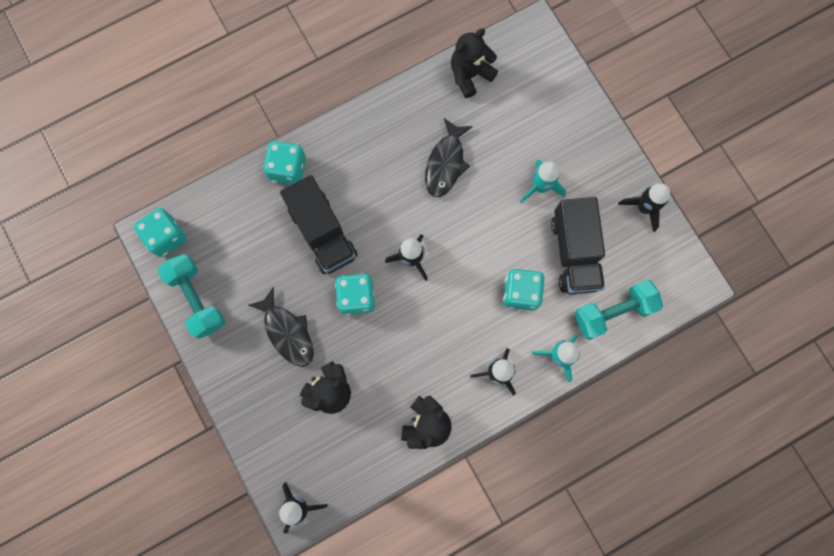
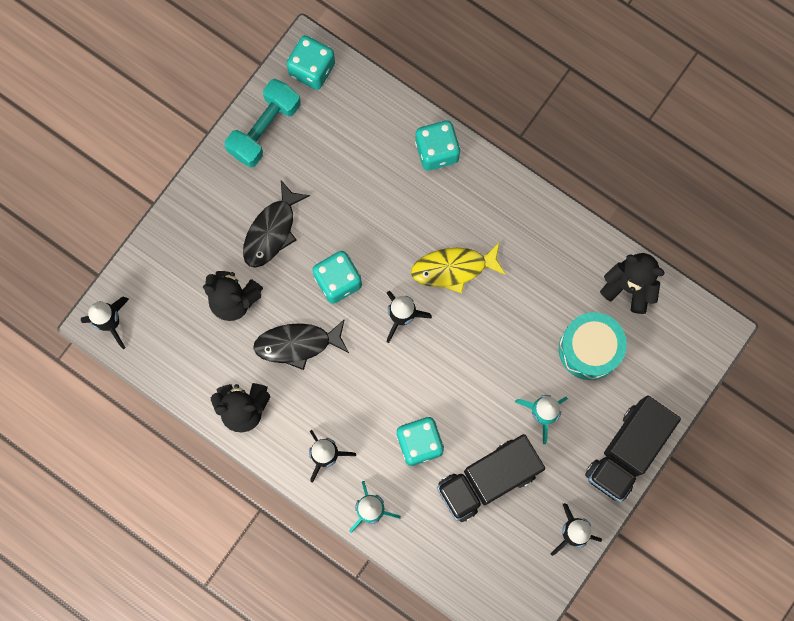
camera: 65 degrees right, 0 degrees up
(322, 233) = (387, 217): black truck -> black truck (627, 452)
(391, 200) = (453, 268): none -> yellow fish
(446, 163) = (520, 305): black fish -> black fish (297, 344)
(505, 127) = (589, 349): none -> turquoise drum
(613, 312) = (443, 547): turquoise dumbbell -> none

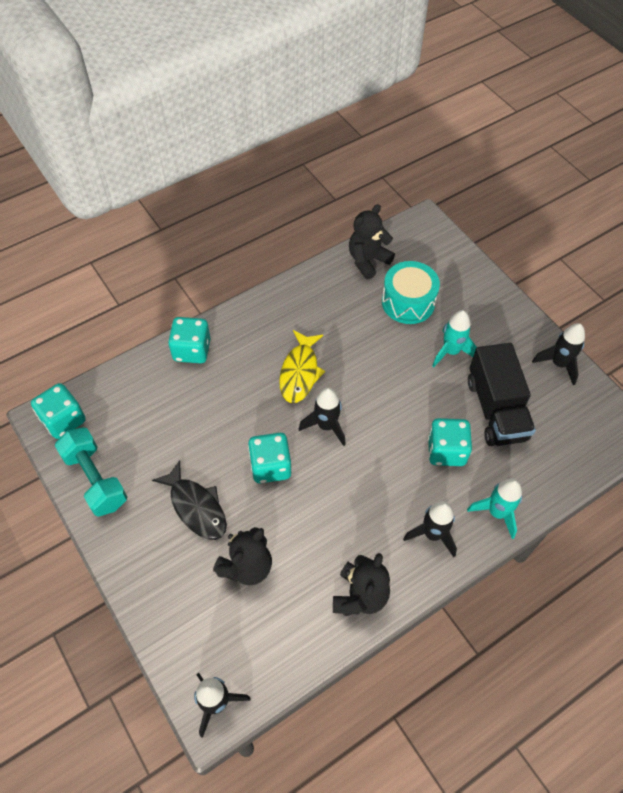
camera: 70 degrees left, 20 degrees down
(297, 344) = (315, 522): black fish -> none
(627, 452) = (501, 305): black truck -> none

